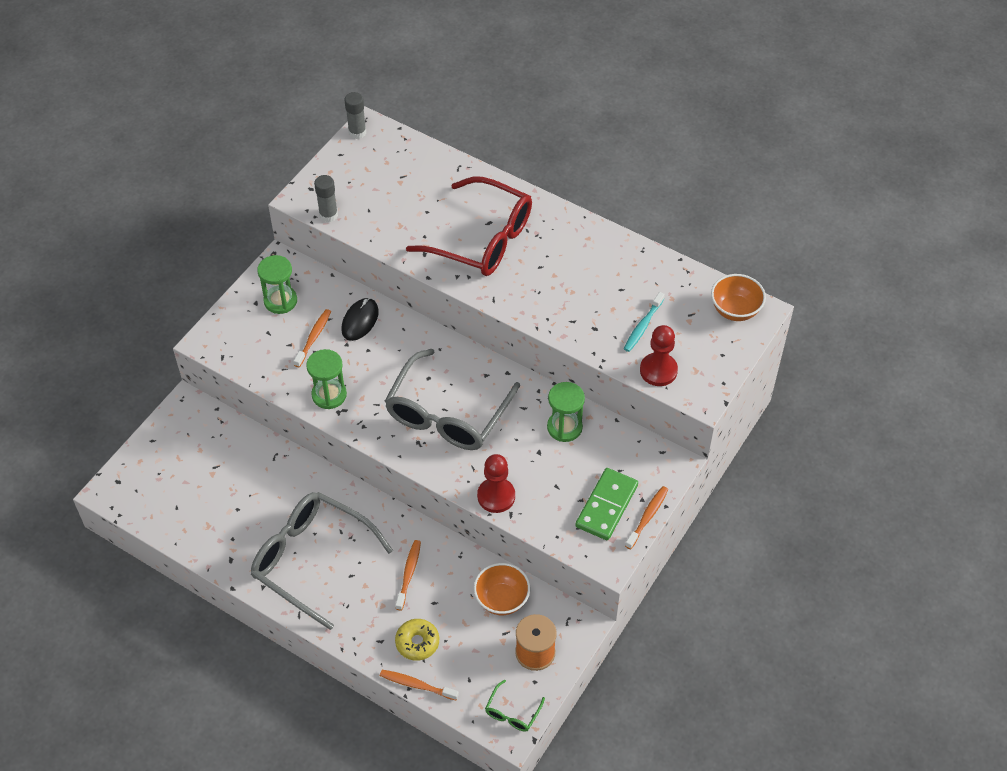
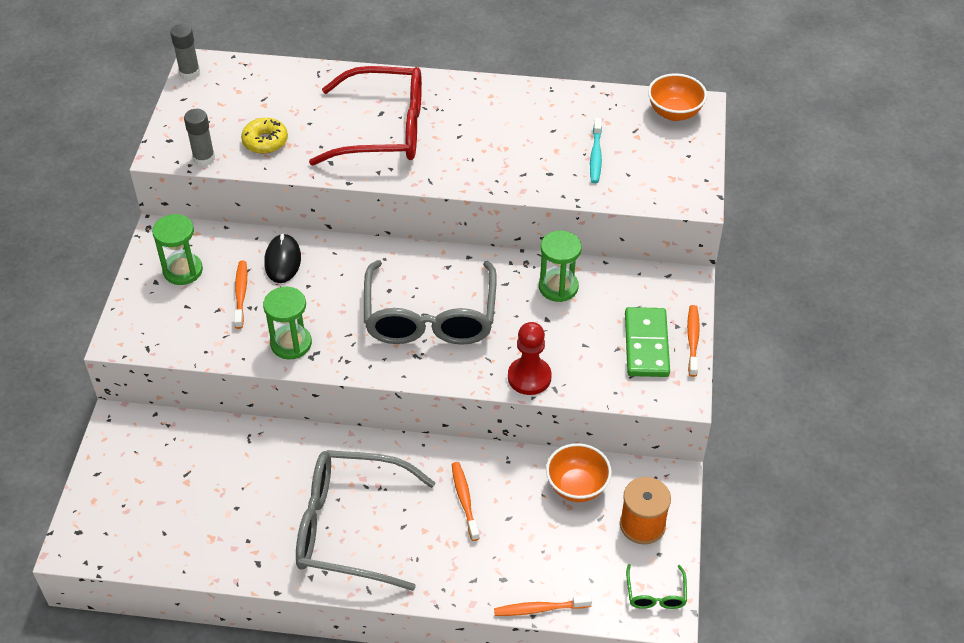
camera: 25 degrees left, 5 degrees down
(417, 642) = (514, 565): yellow donut -> yellow donut (265, 141)
(658, 370) = (637, 190): red pawn -> none

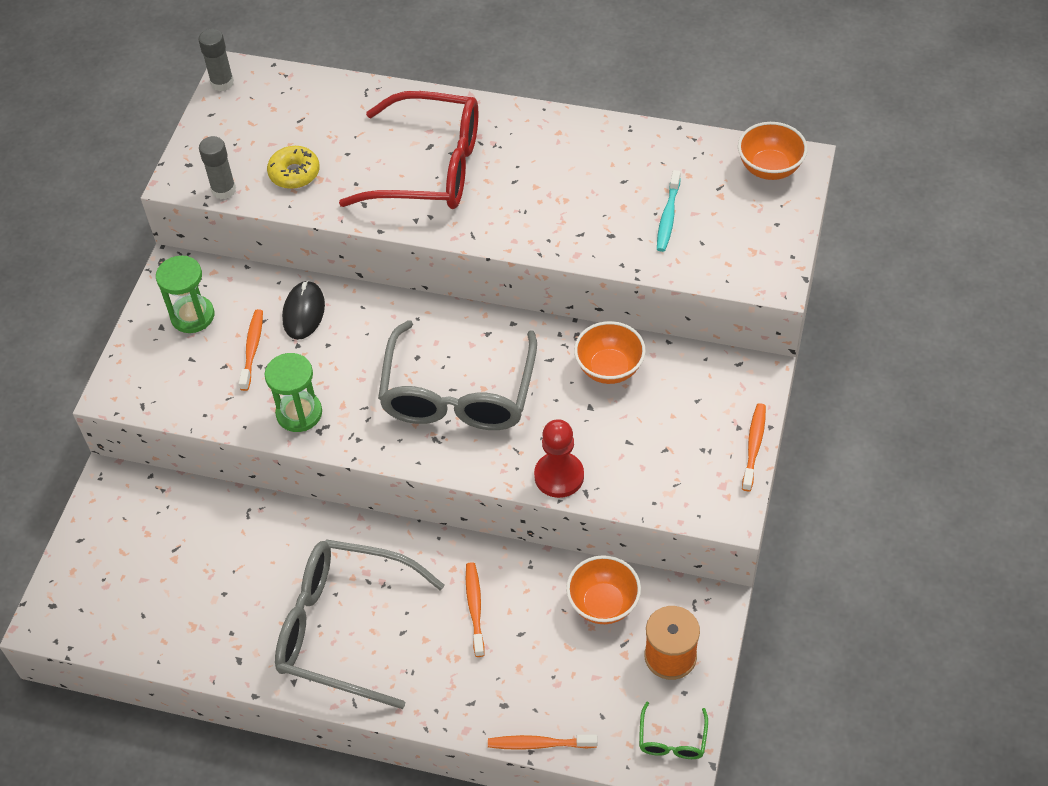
camera: 10 degrees right, 5 degrees up
(558, 287) = (609, 368): green hourglass -> orange bowl
(646, 345) = (699, 447): green domino -> none

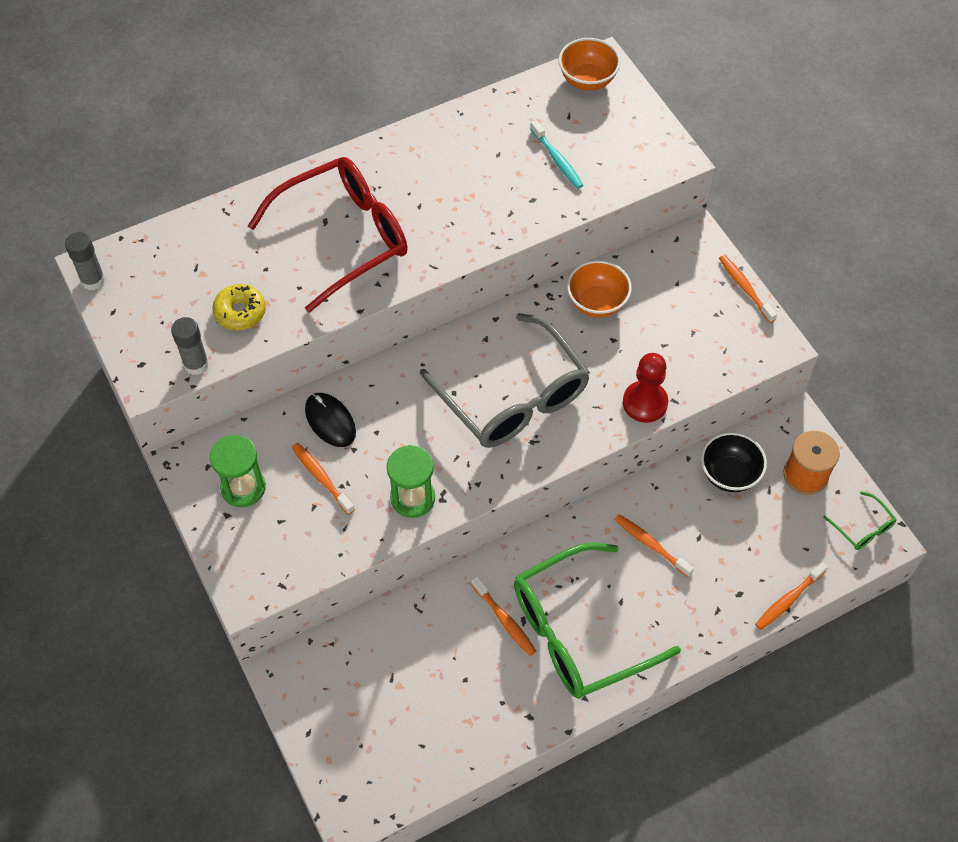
camera: 45 degrees left, 5 degrees up
(299, 573) = (504, 620): none -> orange toothbrush
(346, 628) = (580, 631): grey glasses -> green glasses
(603, 604) = (729, 474): orange bowl -> black bowl

